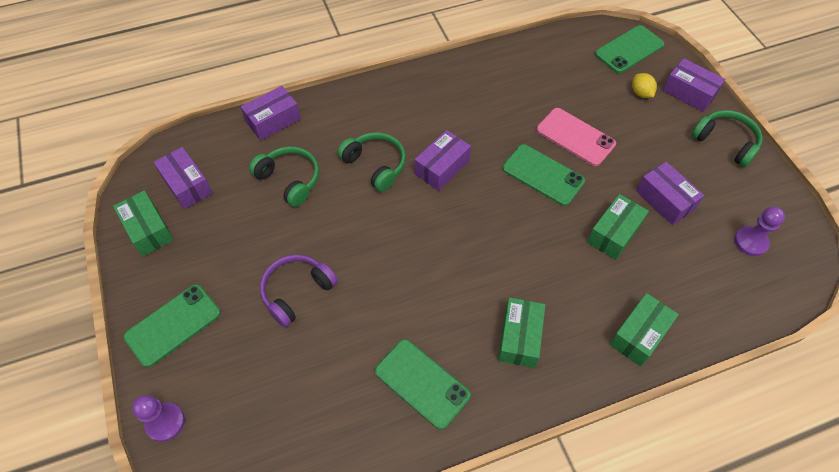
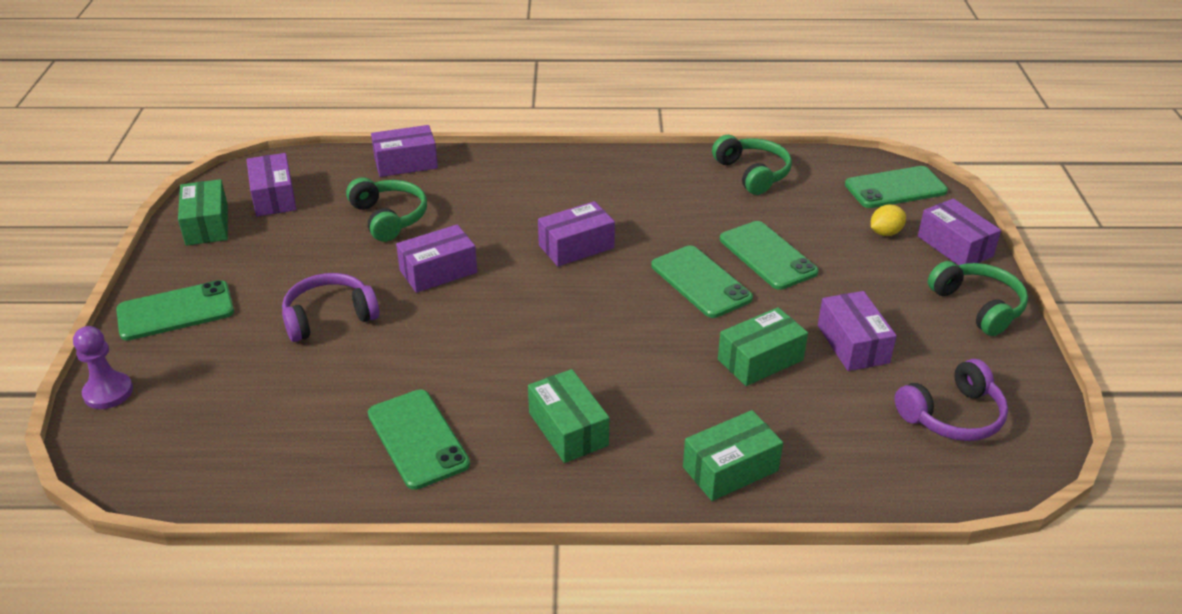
camera: 20 degrees right, 20 degrees down
(355, 222) = (438, 271): none -> purple box
(375, 165) = (497, 227): green headphones -> green headphones (753, 173)
(519, 338) = (568, 429): green box -> green box turned 60 degrees counterclockwise
(575, 137) = (767, 256): pink phone -> green phone
(641, 93) = (885, 233): yellow lemon -> yellow lemon turned 60 degrees clockwise
(750, 242) = (952, 416): purple pawn -> purple headphones

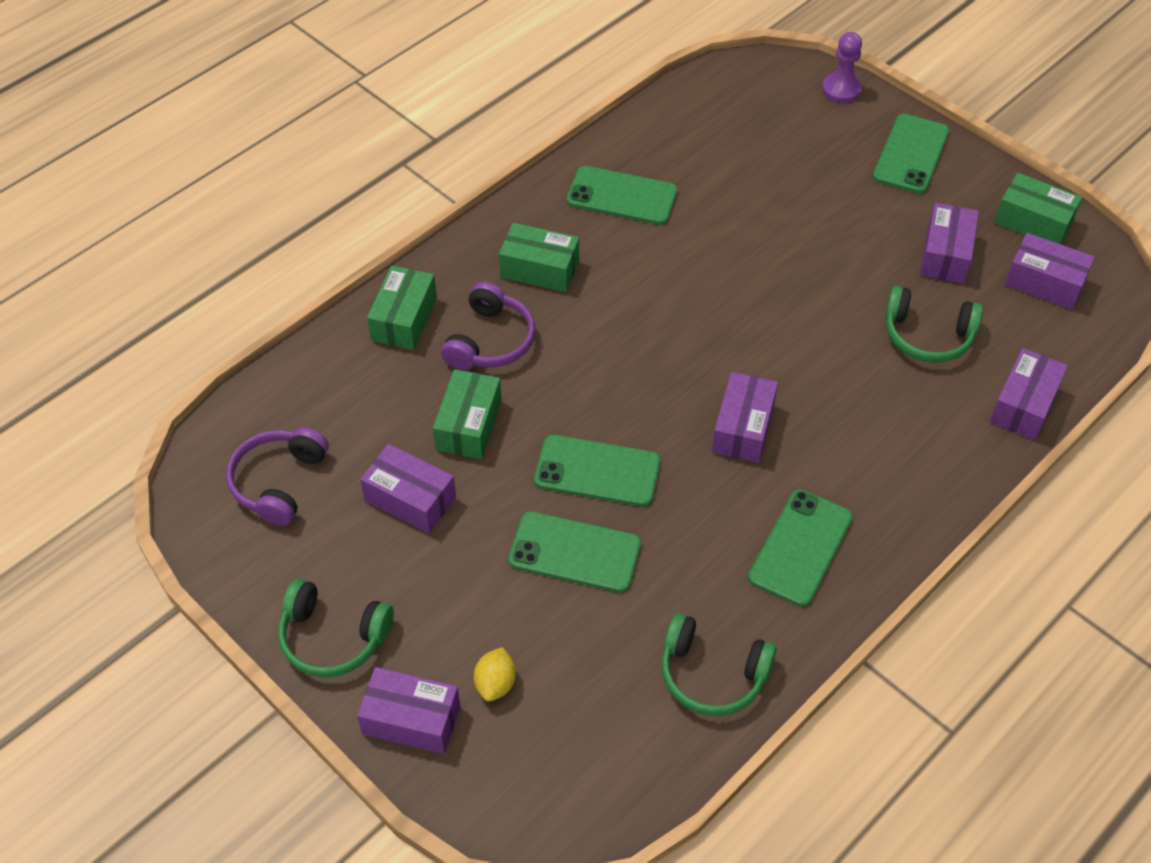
camera: 135 degrees right, 15 degrees up
(329, 317) = (812, 225): purple headphones -> purple headphones (490, 341)
(438, 271) = (805, 317): purple box -> purple box (945, 254)
(895, 188) = (545, 782): green phone -> green phone (800, 548)

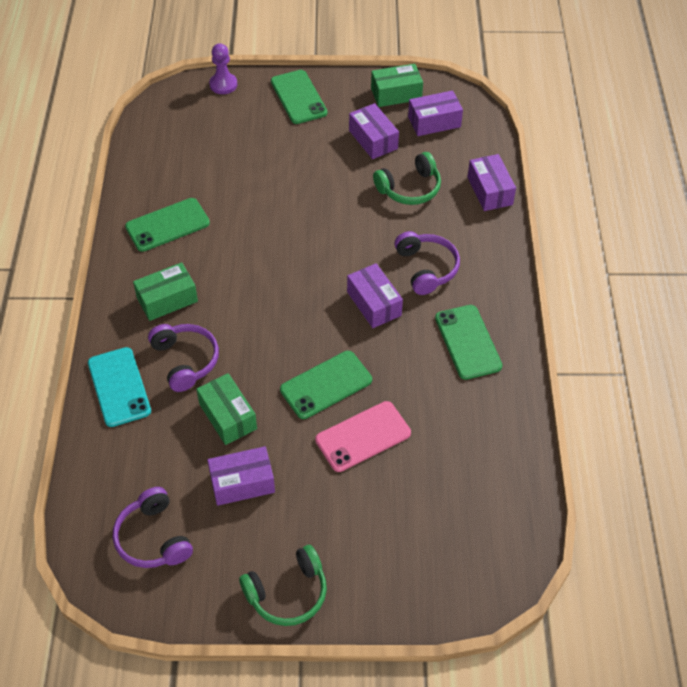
camera: 45 degrees left, 0 degrees up
(404, 319) = (119, 387): green box -> turquoise phone
(411, 719) = (380, 596): purple box -> none
(495, 683) = (401, 538): yellow lemon -> none
(575, 552) = (363, 436): green phone -> pink phone
(712, 674) = (497, 439): green headphones -> none
(846, 435) = (426, 268): none -> purple headphones

